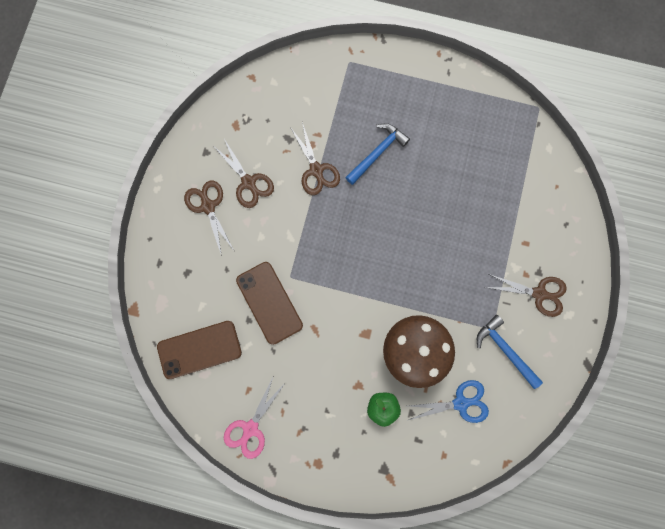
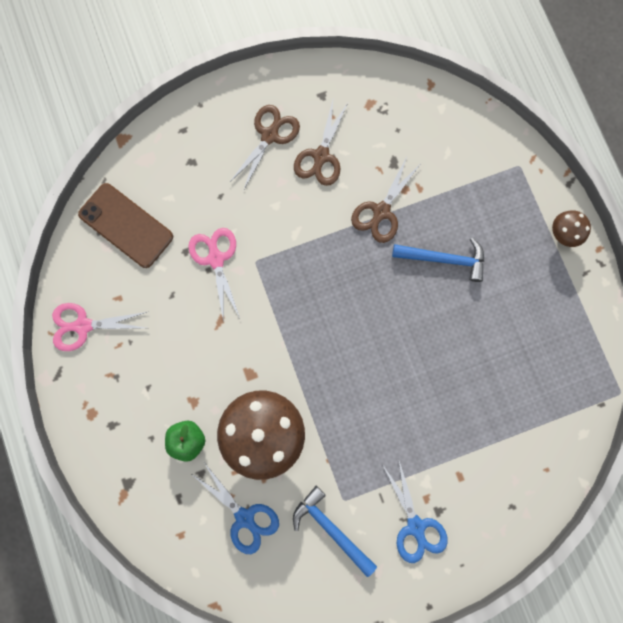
camera: 55 degrees right, 0 degrees up
(269, 303) = (216, 259): brown phone -> pink scissors
(414, 68) = (563, 234): none -> brown mushroom
(505, 350) = (331, 528): blue hammer -> blue hammer turned 60 degrees counterclockwise
(539, 293) = (415, 526): brown scissors -> blue scissors

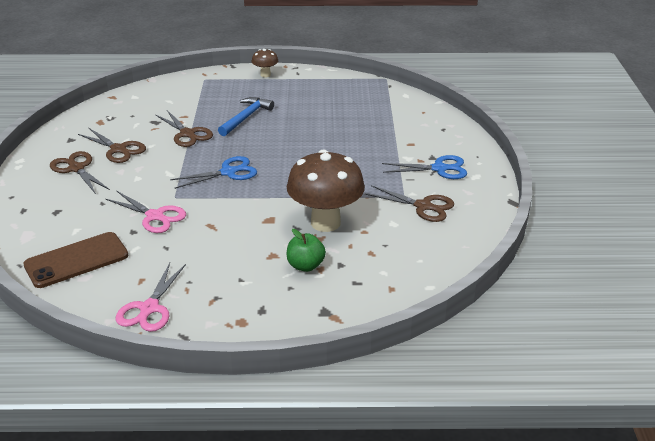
camera: 70 degrees left, 45 degrees down
(216, 259) = (155, 216): pink scissors -> pink scissors turned 150 degrees counterclockwise
(244, 517) = (393, 248): blue scissors -> blue scissors (228, 172)
(331, 528) = (423, 206): blue hammer -> brown scissors

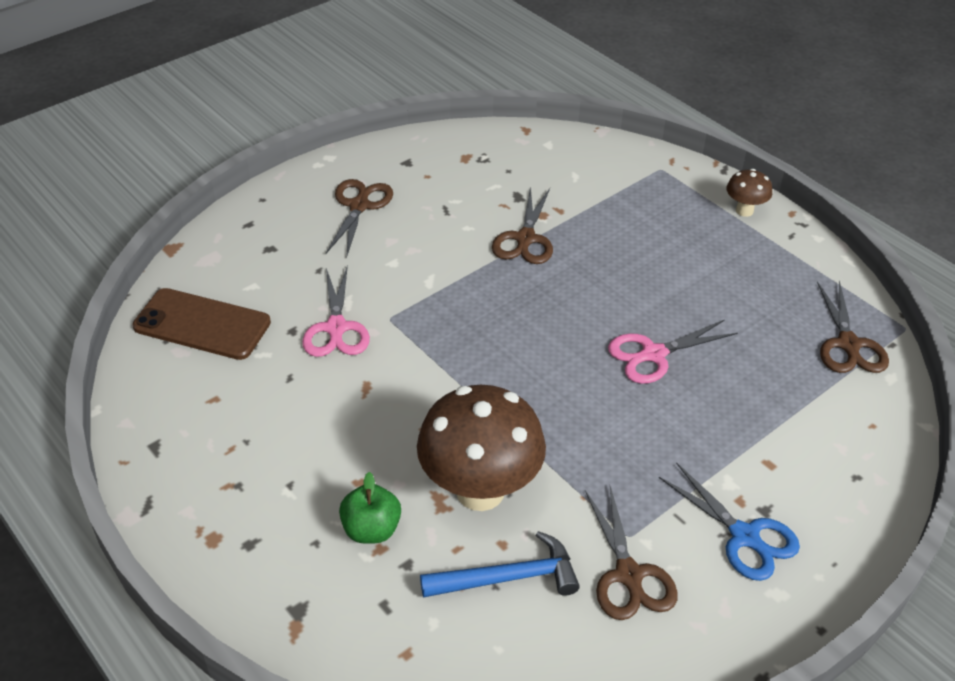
camera: 50 degrees right, 10 degrees up
(118, 149) = (429, 209): brown scissors -> brown scissors (848, 344)
(149, 308) = (171, 441): pink scissors -> pink scissors (653, 354)
(228, 172) = (487, 328): blue scissors -> none
(246, 117) = (623, 262): blue hammer -> blue hammer (508, 578)

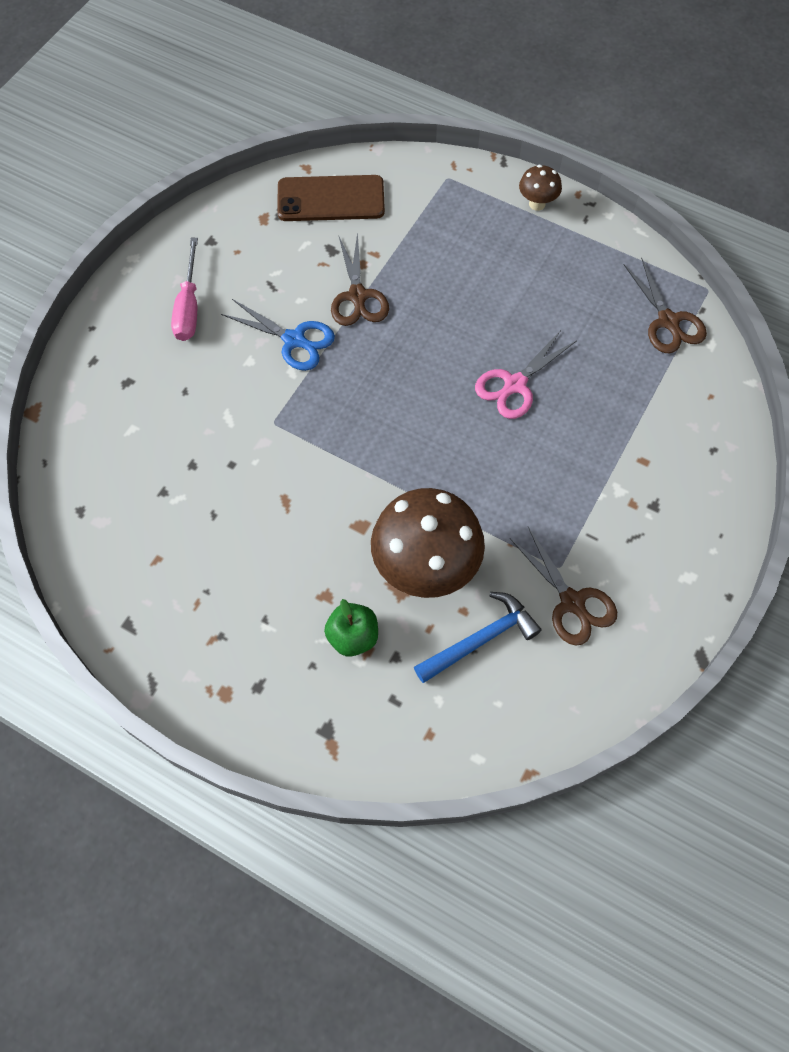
camera: 20 degrees left, 20 degrees up
(202, 324) = (106, 486): brown phone -> brown phone (331, 199)
(336, 328) = (231, 449): pink scissors -> none
(359, 206) = (189, 307): brown scissors -> pink screwdriver
(744, 536) = (647, 535): blue scissors -> blue scissors (294, 340)

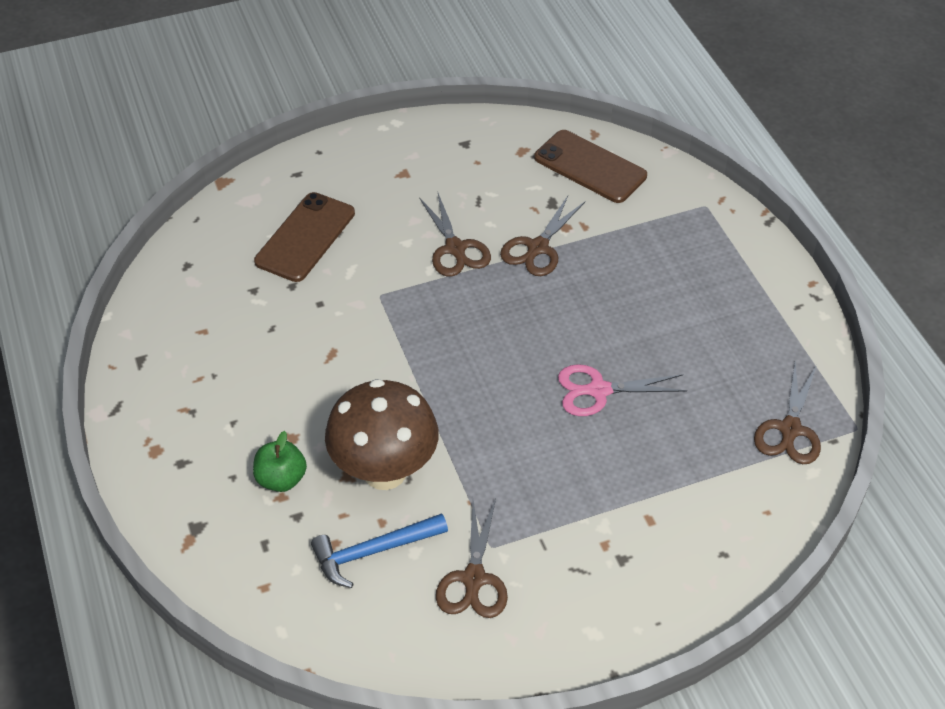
camera: 40 degrees right, 15 degrees down
(159, 414) = (305, 237): none -> brown phone
(189, 307) = (401, 178): pink screwdriver -> none
(294, 340) = (455, 248): blue scissors -> brown scissors
(481, 639) = (373, 551): blue hammer -> blue hammer turned 150 degrees clockwise
(537, 204) = (765, 269): brown mushroom -> none

